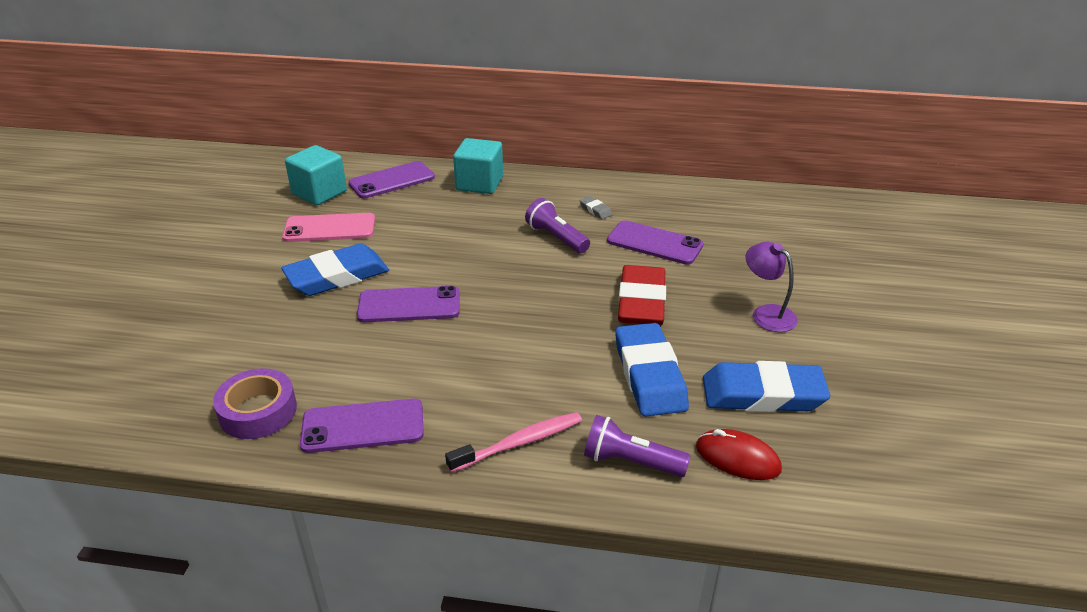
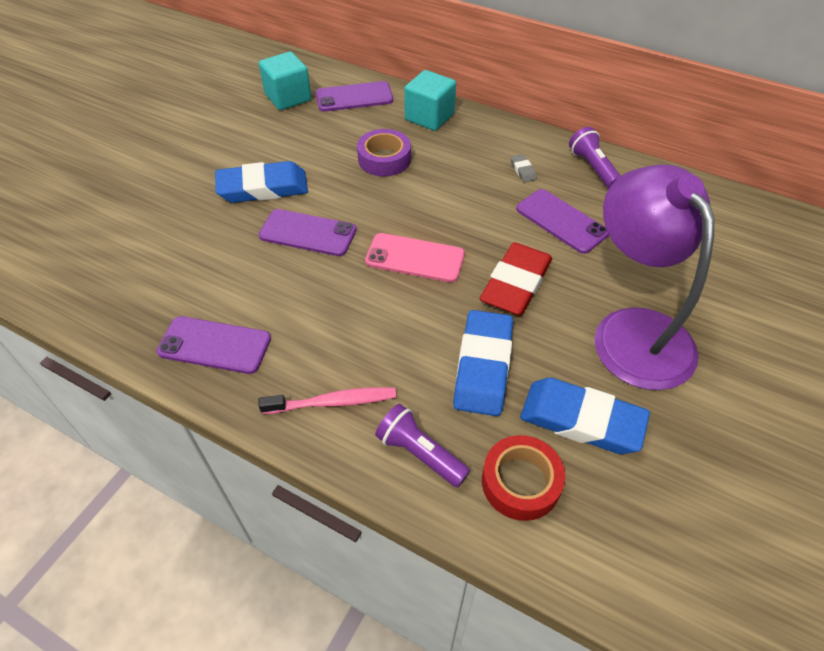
camera: 20 degrees right, 15 degrees up
(258, 411) = (142, 306): purple tape -> purple tape (384, 159)
(329, 228) = (279, 136): pink phone -> pink phone (415, 258)
(556, 238) = (471, 193): purple flashlight -> purple flashlight (593, 168)
(737, 458) = (520, 482): red mouse -> red tape
(767, 314) = (633, 330): purple lamp -> purple lamp, size x2.23

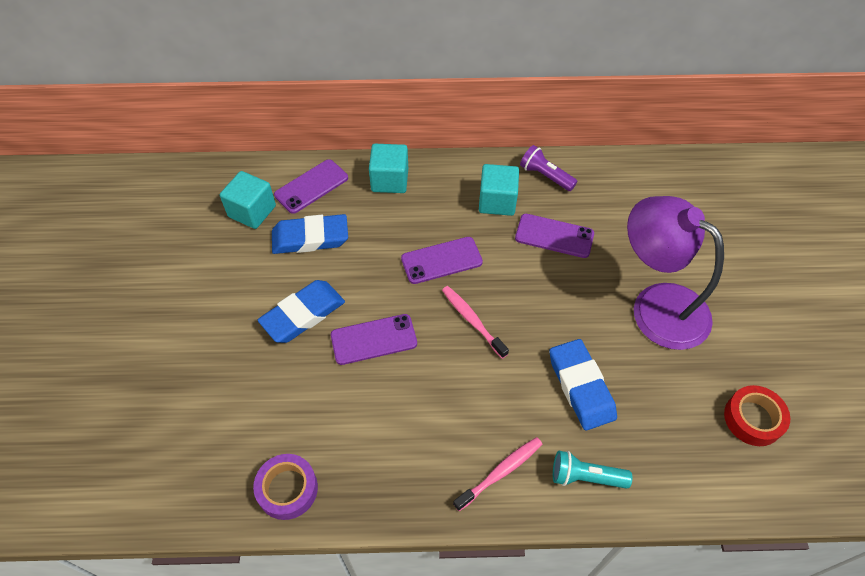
camera: 30 degrees left, 5 degrees up
(215, 345) = (378, 476): purple phone -> purple phone (441, 260)
(384, 159) = (383, 239): purple tape -> purple tape (287, 489)
(415, 258) = (472, 321): pink phone -> pink toothbrush
(420, 453) = (585, 476): purple flashlight -> turquoise flashlight
(516, 284) = (558, 307): red eraser -> none
(520, 482) = (660, 460): red tape -> red tape (753, 419)
(522, 170) = (497, 201): grey eraser -> turquoise cube
(581, 420) = (667, 393): blue eraser -> blue eraser (310, 238)

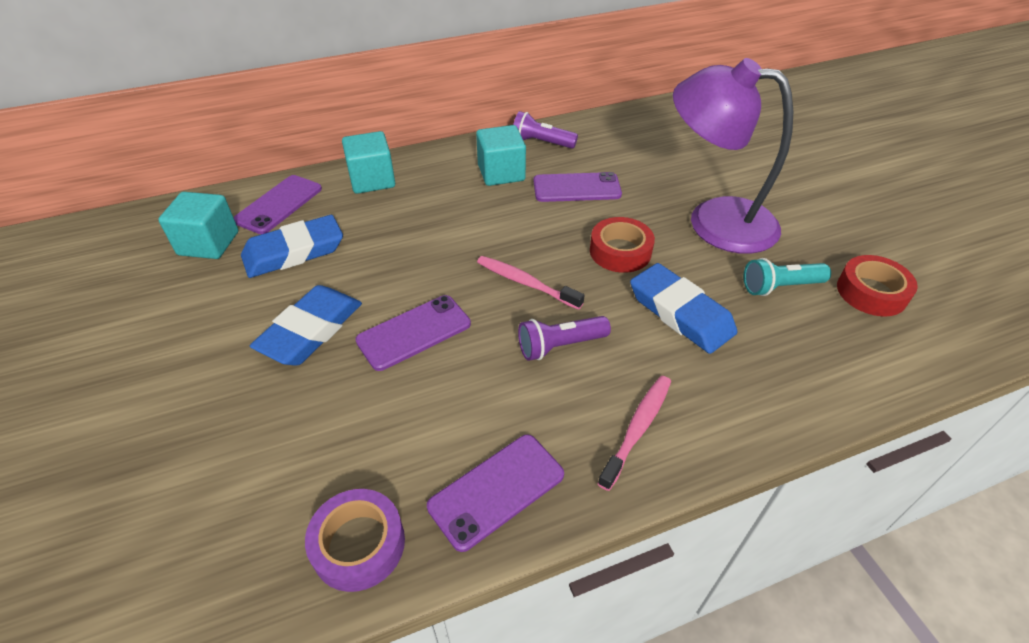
camera: 20 degrees left, 10 degrees down
(441, 260) = (463, 236): purple phone -> purple phone (496, 490)
(475, 385) = (560, 346): none -> purple flashlight
(560, 313) = (620, 251): none -> red tape
(585, 476) = (738, 401): turquoise flashlight -> turquoise flashlight (780, 287)

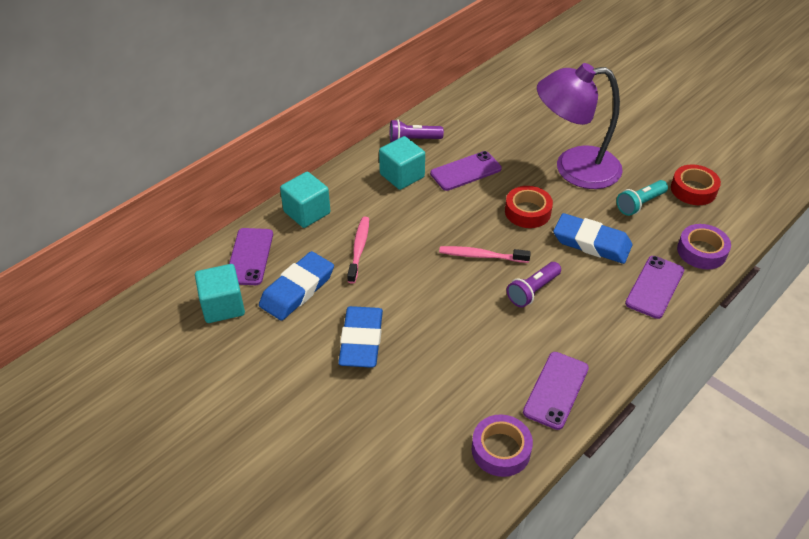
camera: 25 degrees left, 0 degrees up
(414, 332) = (433, 316): purple phone -> purple phone (655, 287)
(637, 429) = (610, 325): pink toothbrush -> pink toothbrush (359, 249)
(839, 376) = (701, 251): none -> purple tape

